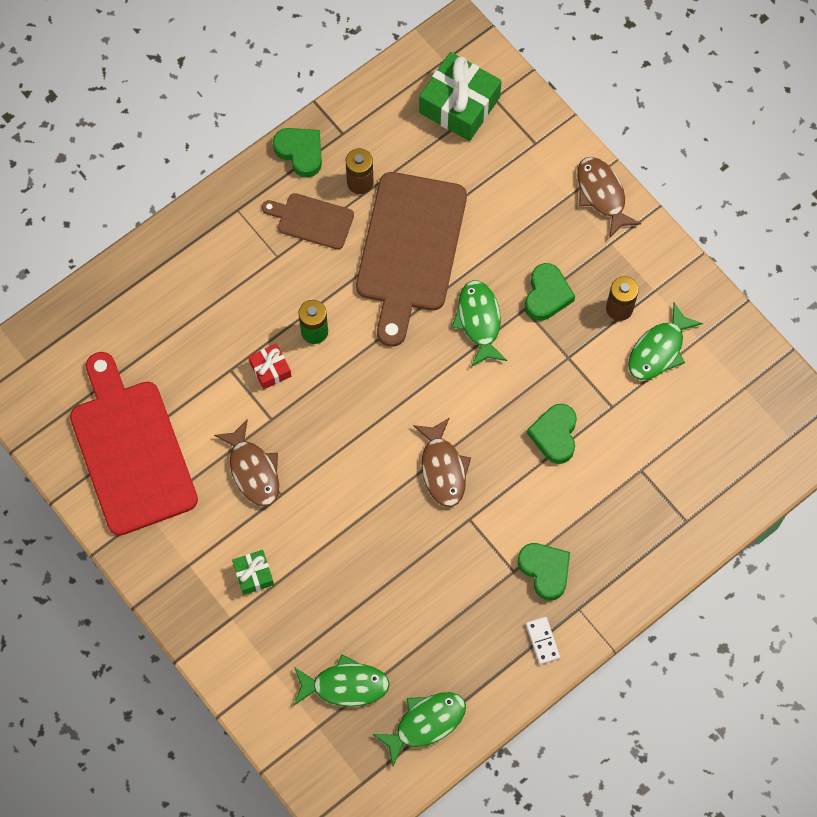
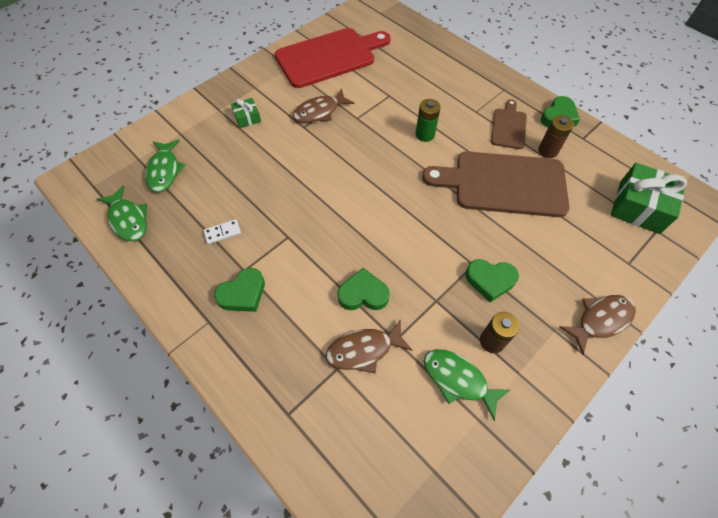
camera: 85 degrees right, 10 degrees down
(270, 369) = (392, 114): red gift -> none
(443, 469) = (328, 217): brown fish -> brown fish (364, 350)
(479, 321) = (455, 232): green fish -> none
(542, 641) = (183, 295): white domino -> white domino (222, 232)

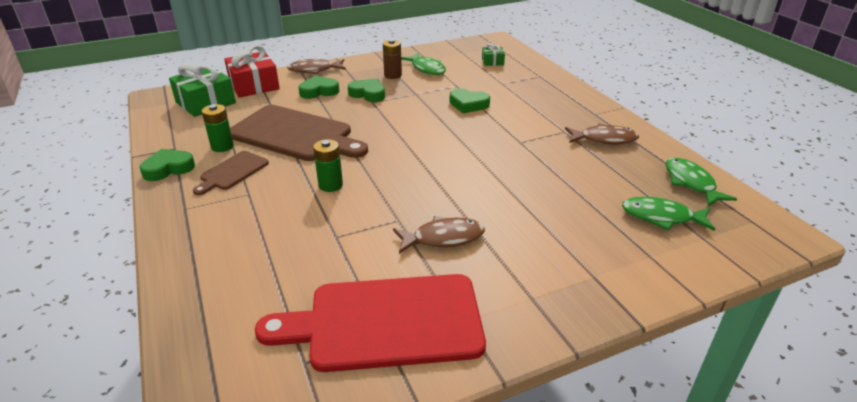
camera: 160 degrees left, 25 degrees down
(164, 171) = (661, 217): green fish -> green fish turned 90 degrees counterclockwise
(222, 232) = (585, 155): white domino -> none
(243, 293) = (566, 120): green heart -> green heart (319, 91)
(247, 118) = (550, 254): green gift -> green gift (492, 62)
(364, 350) = (481, 86): brown fish -> brown fish (604, 139)
(548, 150) = (222, 146): brown battery -> green battery
(630, 256) = (254, 85): none -> red gift

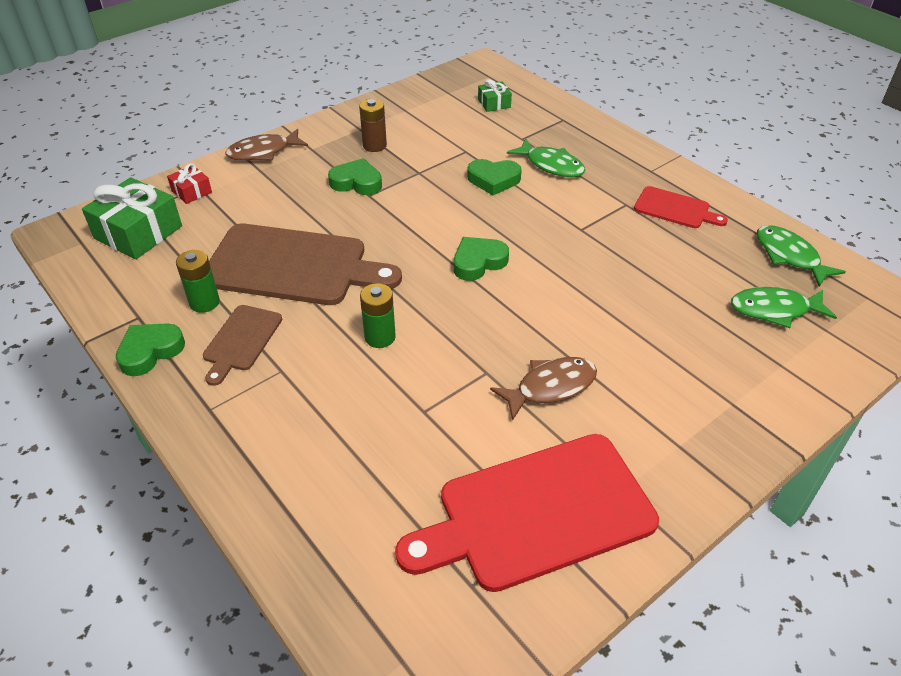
camera: 15 degrees left, 10 degrees up
(254, 85) = (191, 191): red gift -> red gift, size x0.51
(319, 91) = (288, 188): green heart -> green heart (478, 262)
(427, 69) = (414, 128): green fish -> green fish (551, 165)
(604, 139) = (675, 209): brown fish -> red cutting board

